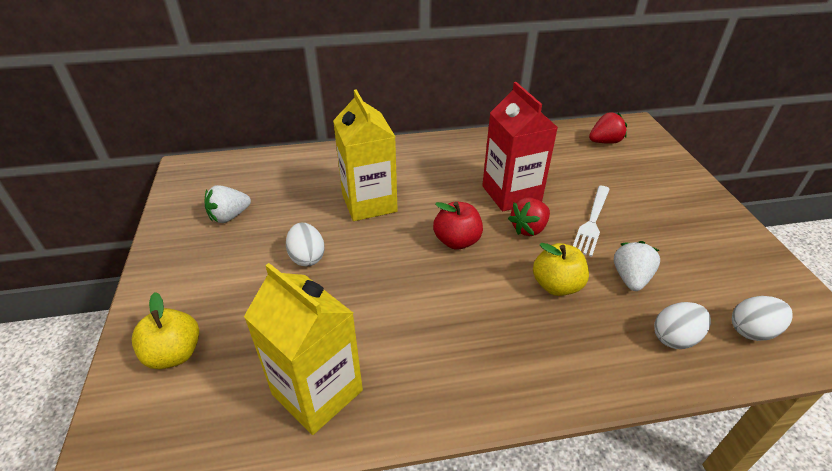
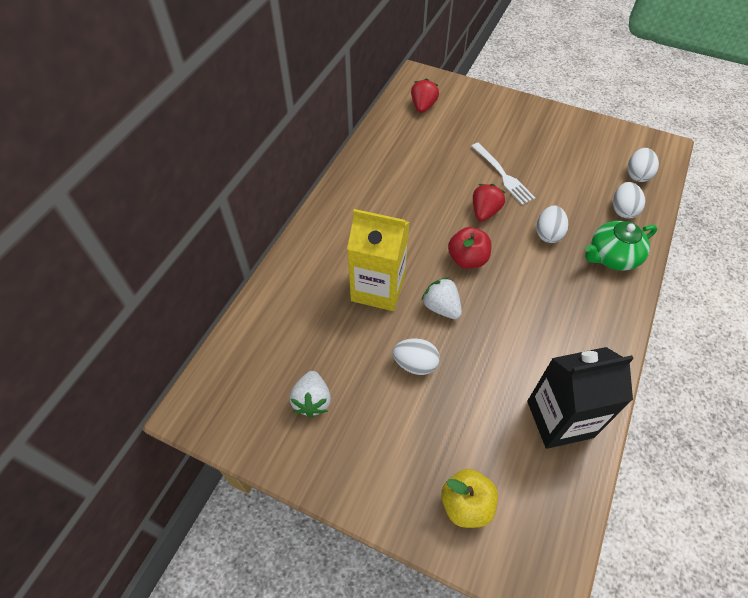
camera: 55 degrees left, 15 degrees up
(317, 392) = (559, 419): yellow carton -> black carton
(511, 194) = (439, 196): red carton -> none
(529, 229) = (484, 212): red strawberry -> red strawberry turned 150 degrees counterclockwise
(556, 285) = (548, 234): yellow apple -> white egg
(589, 354) = (612, 256): none -> green teapot
(630, 278) = (566, 194): white strawberry -> white strawberry (441, 307)

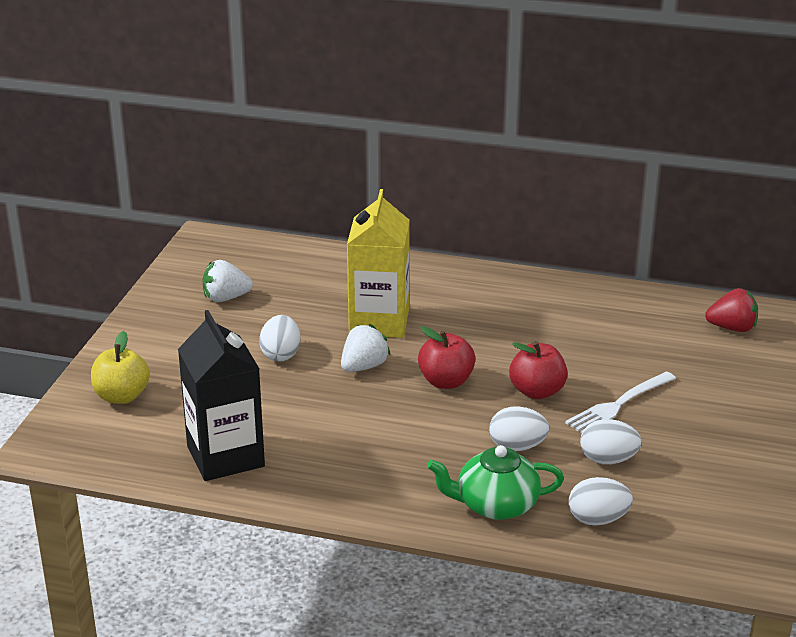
camera: 80 degrees right, 25 degrees down
(484, 212) = (537, 391): red strawberry -> red apple
(612, 256) = (495, 505): green teapot -> green teapot turned 60 degrees counterclockwise
(637, 175) = (689, 539): white egg -> white egg (608, 460)

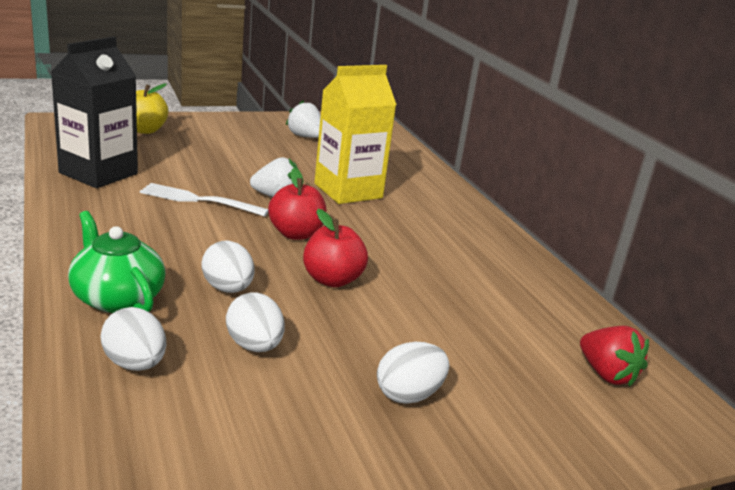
camera: 50 degrees right, 5 degrees down
(281, 354) = (256, 166): white egg -> white egg (409, 395)
(619, 404) = (363, 330): white fork -> white fork (199, 200)

